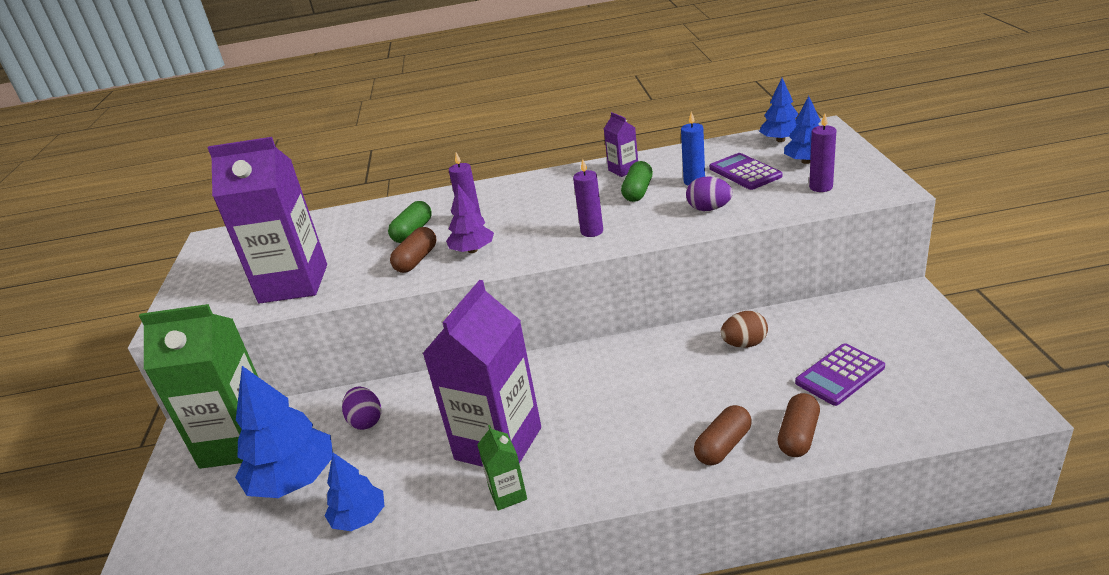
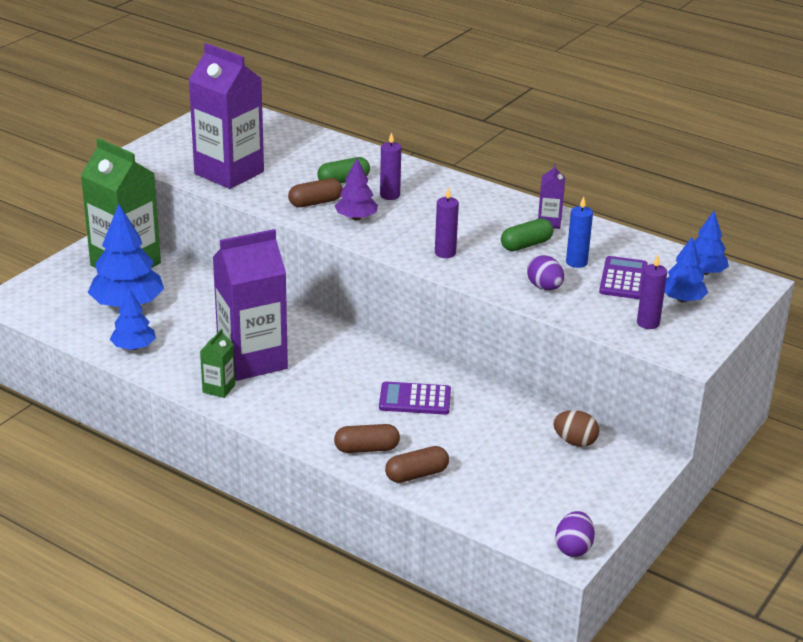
camera: 35 degrees right, 0 degrees up
(366, 421) = (203, 298): purple egg -> purple egg (573, 548)
(744, 344) = (483, 409): brown egg -> brown egg (575, 442)
(840, 375) = (505, 465): purple calculator -> purple calculator (415, 399)

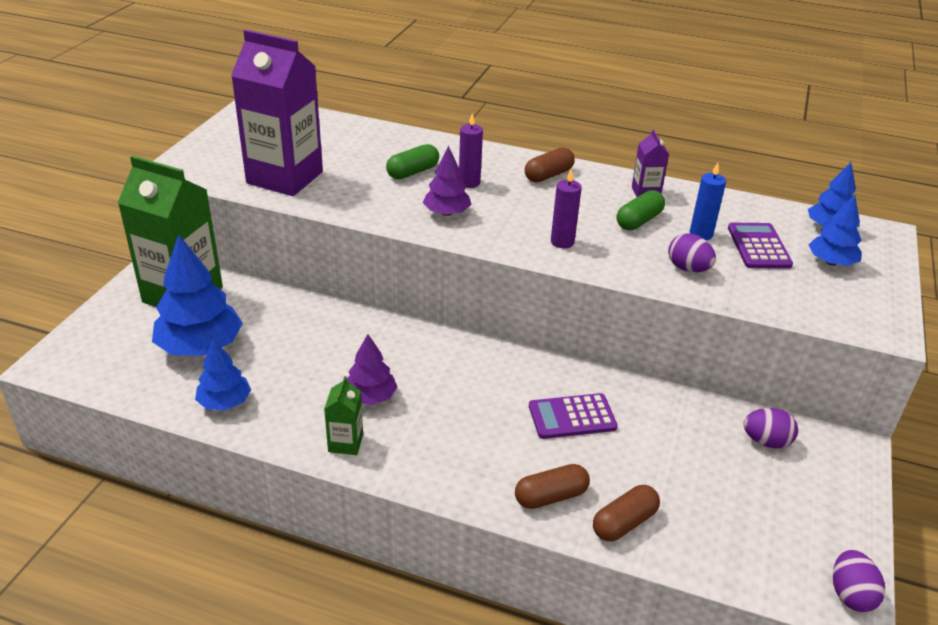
camera: 15 degrees left, 5 degrees up
(252, 360) = (370, 397): purple carton -> purple tree
(315, 202) = (394, 201): brown capsule -> brown capsule (548, 175)
(575, 442) = (766, 441): brown egg -> purple egg
(648, 323) = (818, 296): purple candle -> none

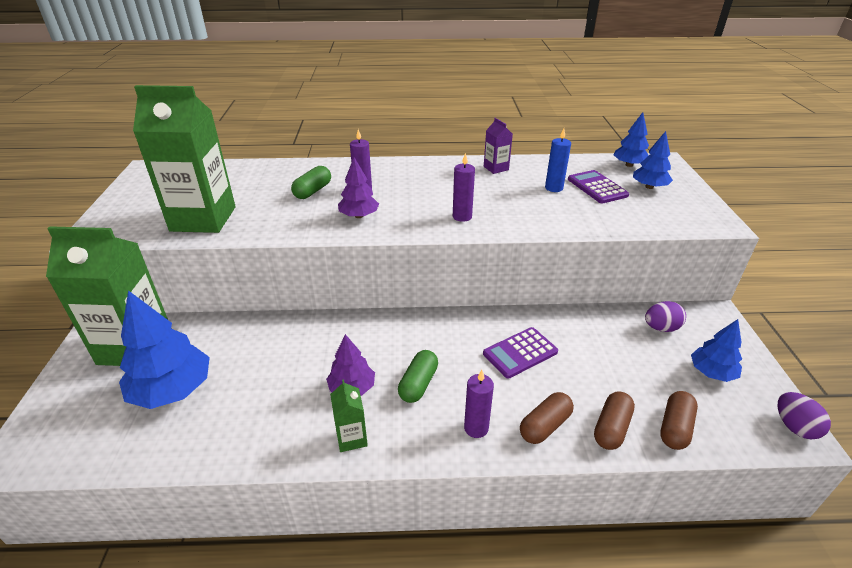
camera: 20 degrees left, 0 degrees up
(224, 402) = (219, 437): blue tree -> blue tree (711, 372)
(285, 177) = (203, 219): purple carton -> green carton
(475, 474) = (476, 428): none -> purple candle
(548, 175) = (419, 171): brown capsule -> brown capsule (675, 428)
(638, 221) = (505, 188): green capsule -> green capsule (418, 384)
(688, 269) = (563, 214): purple egg -> none

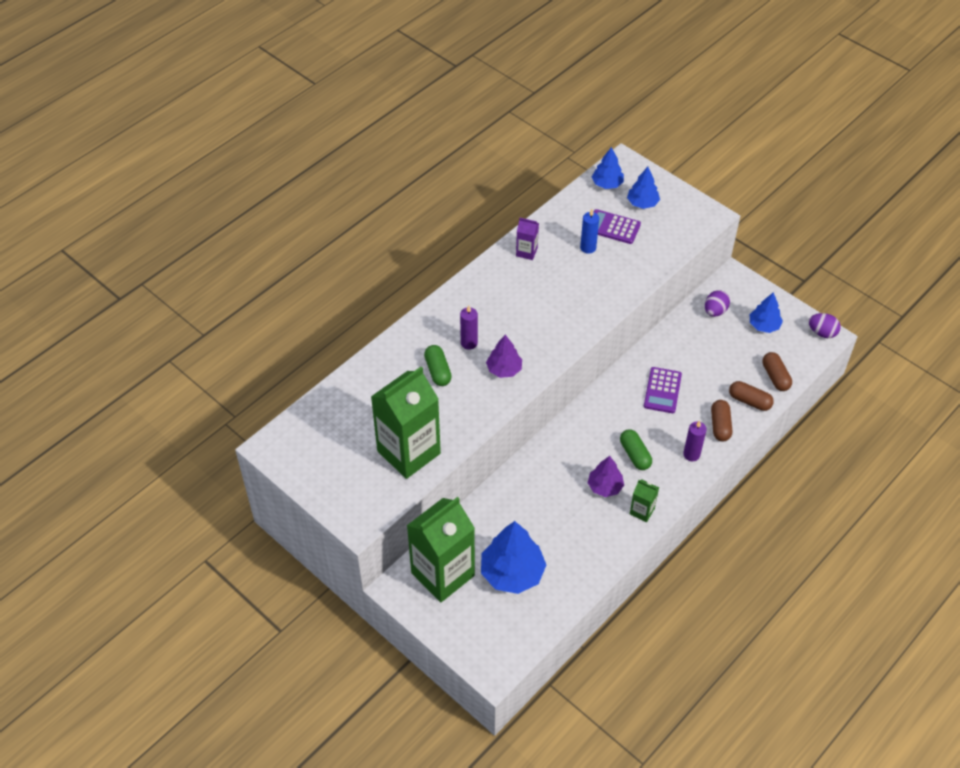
camera: 45 degrees left, 15 degrees up
(462, 216) = (567, 320): purple candle -> none
(611, 428) = (749, 401): brown capsule -> brown capsule turned 45 degrees counterclockwise

